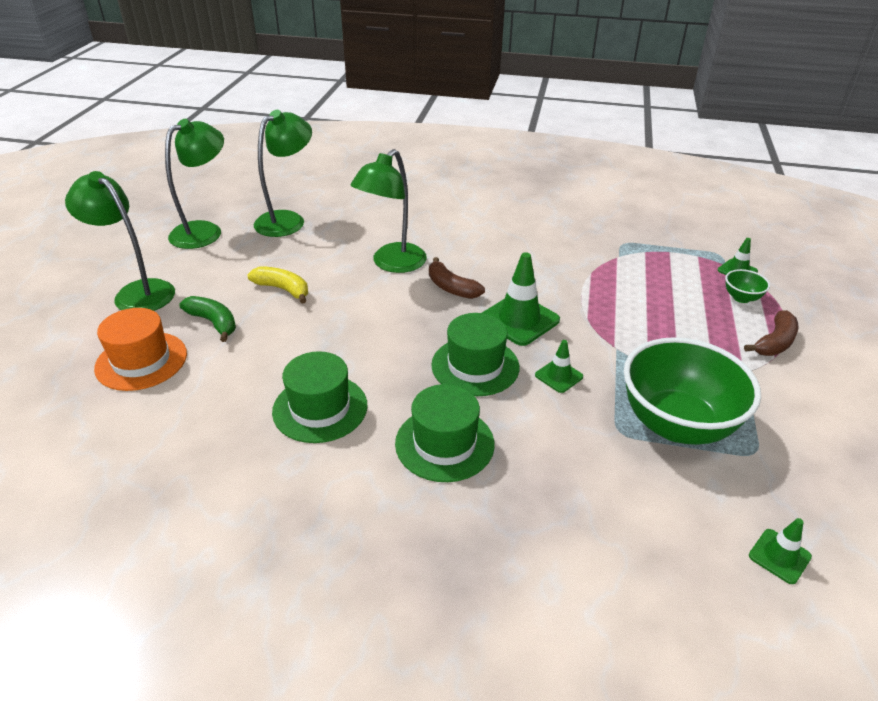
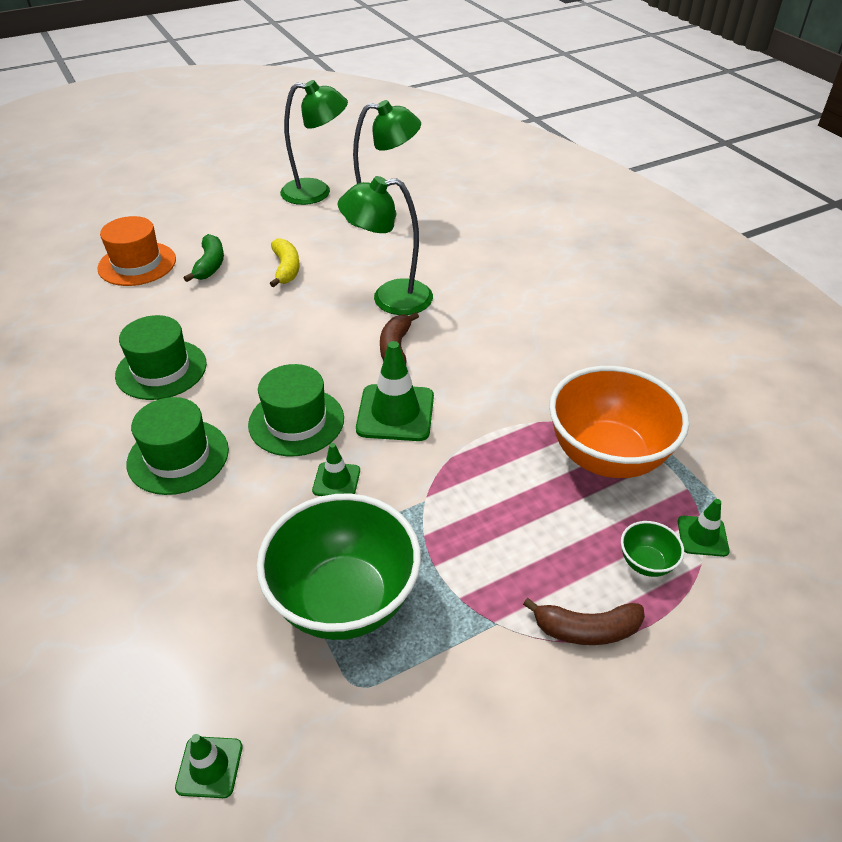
camera: 50 degrees right, 5 degrees up
(137, 292) = (209, 214): green lamp -> none
(646, 266) = (607, 456): none -> orange bowl

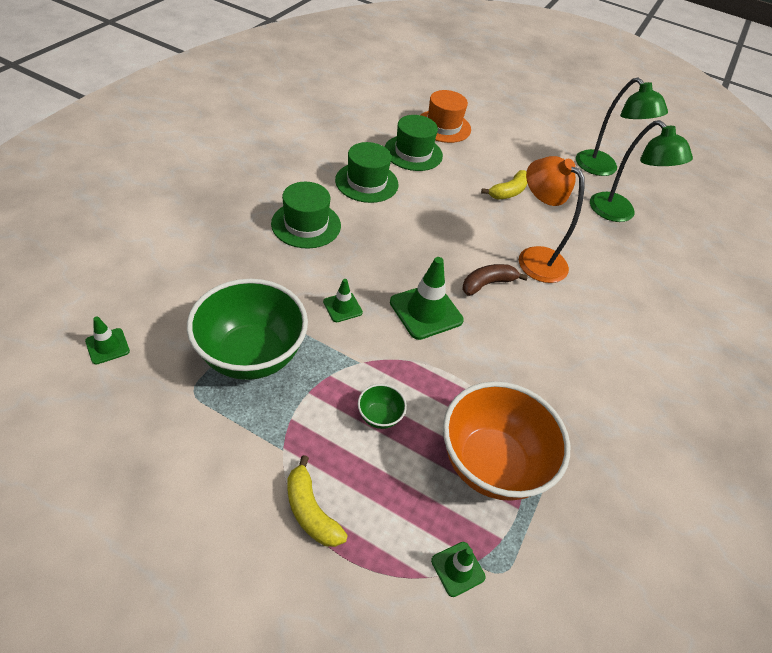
camera: 50 degrees right, 5 degrees up
(210, 265) = (475, 156): green banana -> none
(296, 421) = (376, 264): green hat -> green hat (413, 153)
(389, 299) = (534, 258): green lamp -> orange lamp
(586, 630) = (310, 511): brown banana -> yellow banana
(646, 563) = (400, 532): green bowl -> green bowl (379, 416)

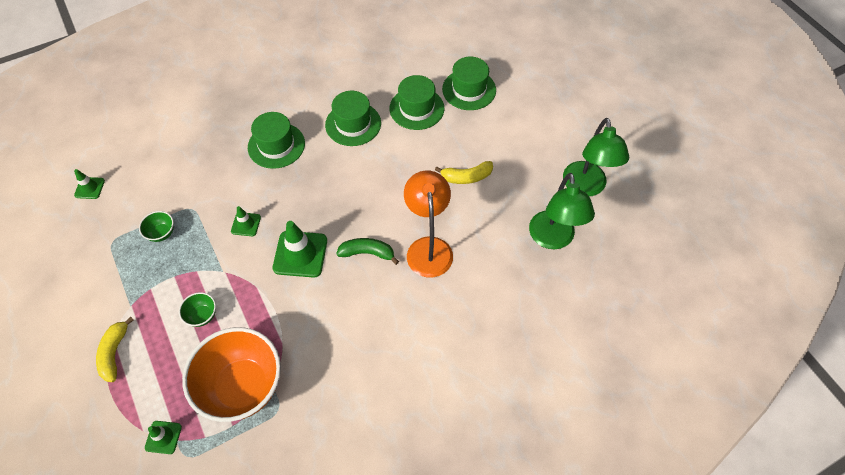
camera: 40 degrees right, 10 degrees up
(251, 355) = (162, 233): green bowl -> green bowl, size x0.41
(443, 126) = (469, 89): orange hat -> green hat
(487, 284) = (367, 253): brown banana -> green banana

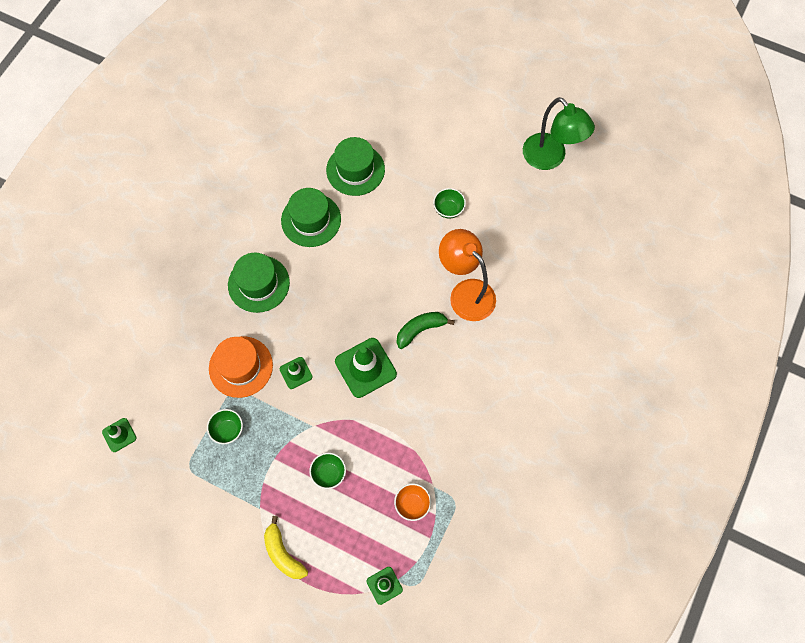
camera: 35 degrees left, 10 degrees up
(211, 194) = (241, 367): none -> orange hat
(243, 386) = (412, 504): orange bowl -> orange bowl, size x0.41
(466, 177) = (448, 209): yellow banana -> green bowl
(469, 89) = (387, 123): green hat -> none
(553, 239) = (556, 221): green lamp -> none

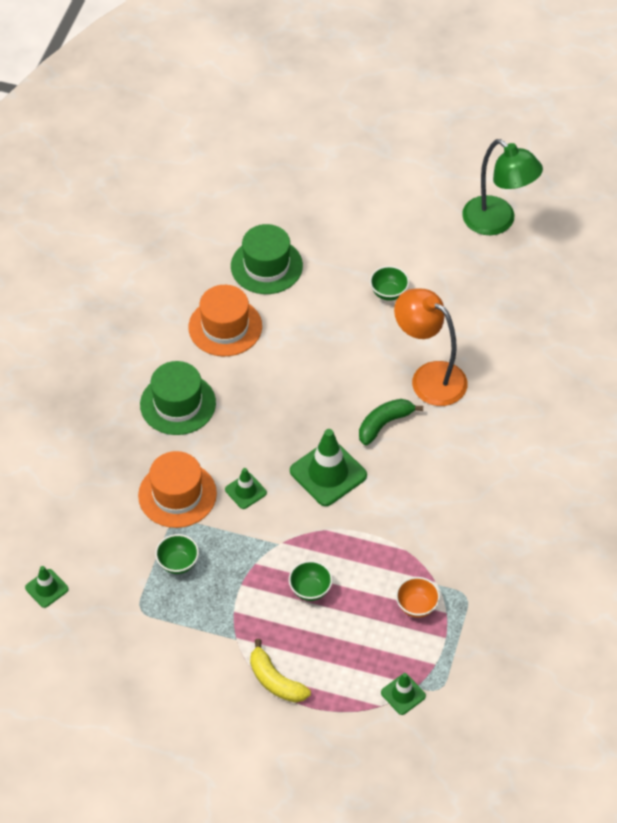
camera: 10 degrees left, 15 degrees down
(311, 220) = (225, 327): green hat -> orange hat

